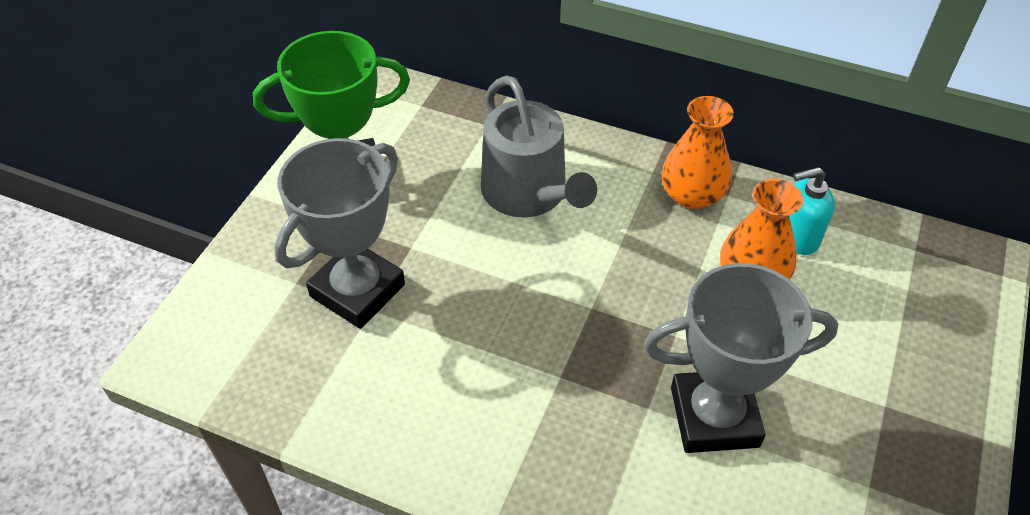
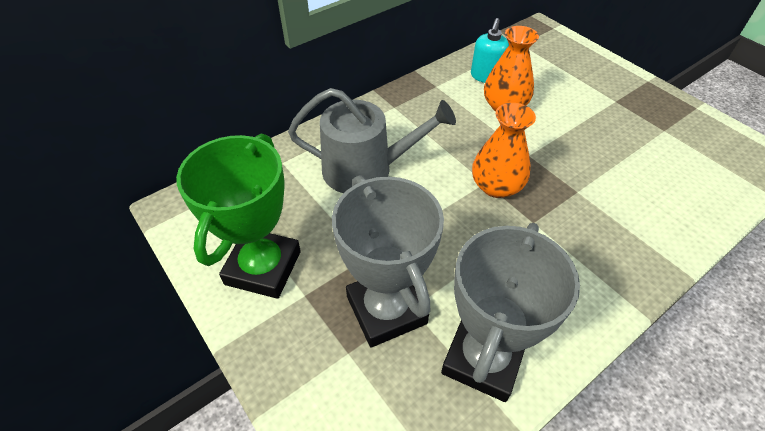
camera: 60 degrees left, 0 degrees up
(692, 195) = (425, 99): orange vase -> orange vase (496, 186)
(714, 417) = (596, 166): grey trophy -> grey trophy (483, 358)

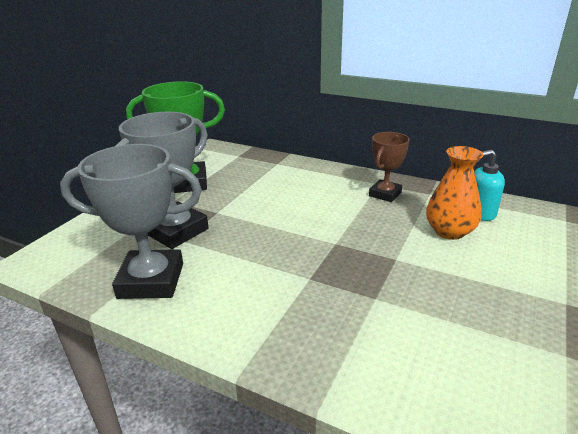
camera: 65 degrees right, 20 degrees down
(366, 169) = (298, 191): grey watering can -> none
(418, 112) = (385, 194): none -> brown trophy
(496, 186) = (335, 249): orange vase -> none

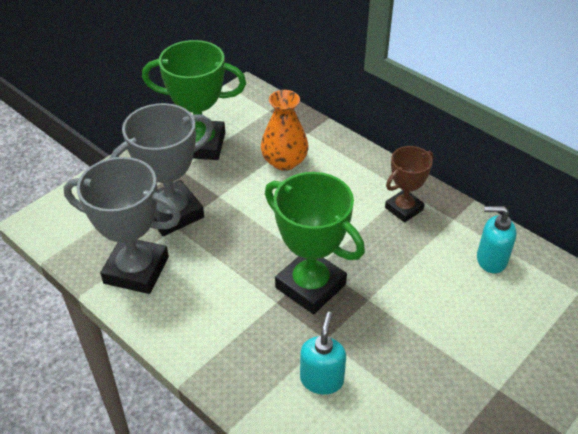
camera: 15 degrees right, 15 degrees up
(336, 259) = (310, 286): none -> green trophy
(393, 334) = (321, 379): none -> turquoise soap dispenser
(449, 231) = (442, 277): orange vase -> orange vase (284, 161)

